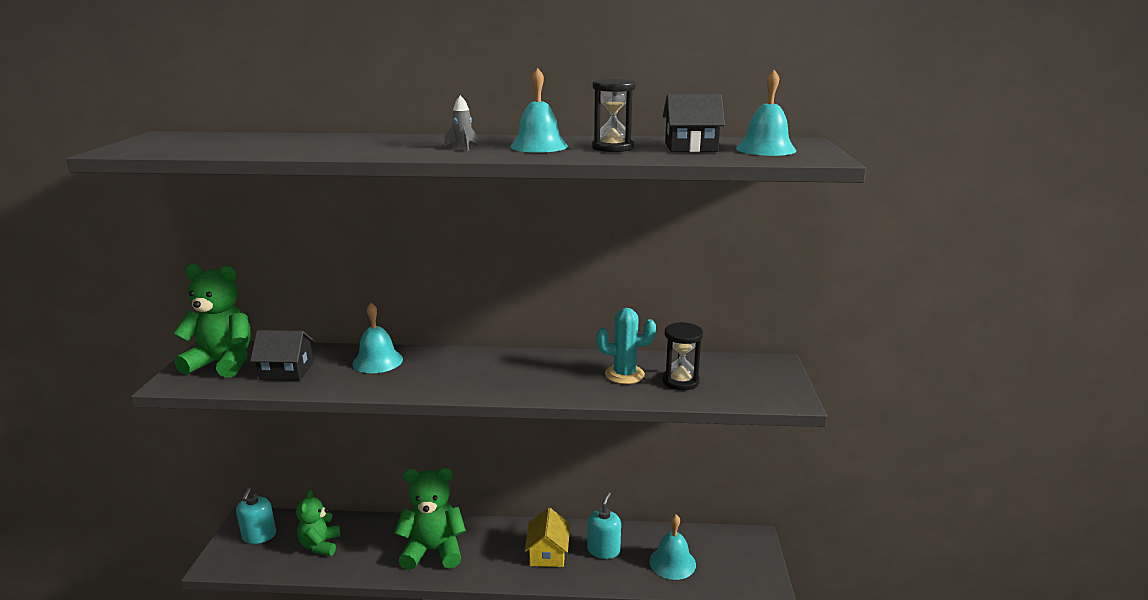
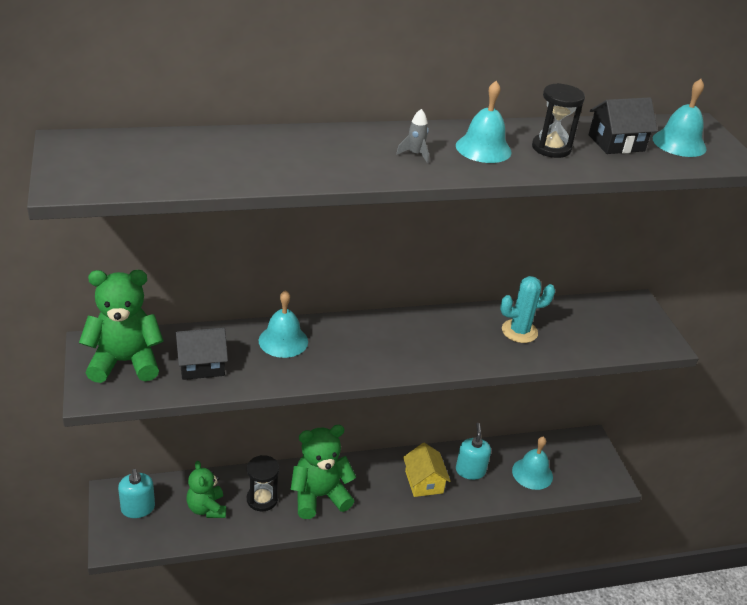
camera: 20 degrees left, 15 degrees up
(680, 381) = (570, 334): black hourglass -> black hourglass (262, 499)

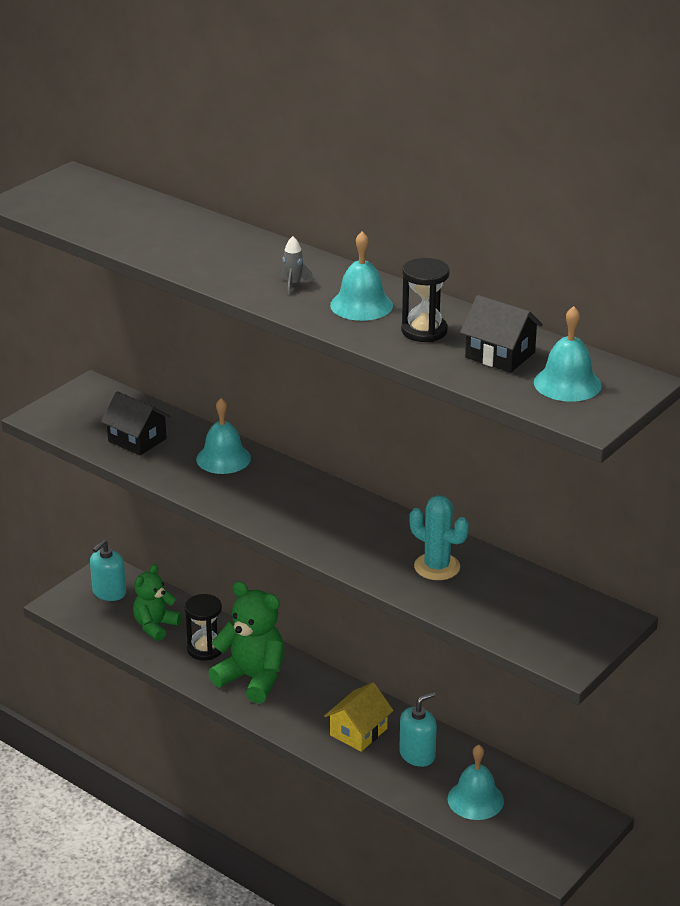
camera: 55 degrees right, 5 degrees down
(125, 362) = (92, 409): green teddy bear -> none

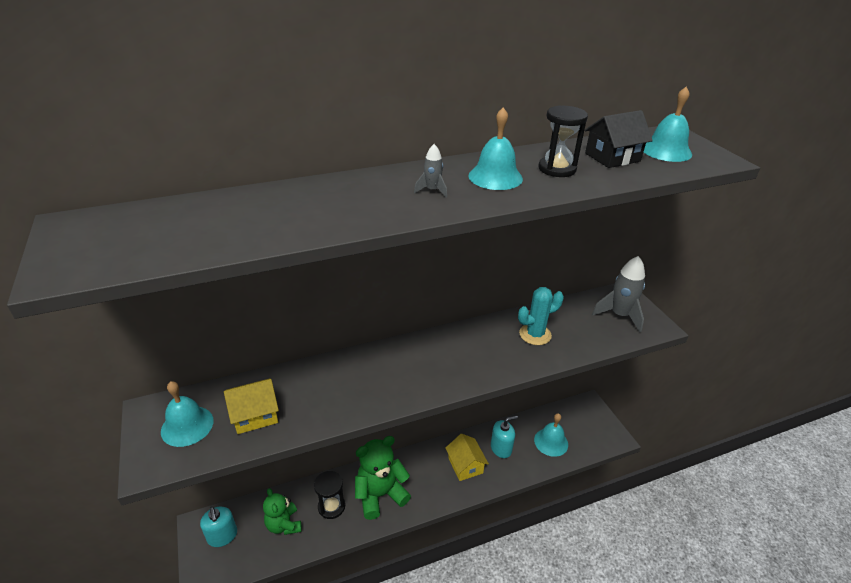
camera: 60 degrees left, 5 degrees up
(137, 440) = (255, 415): black house -> yellow house
(223, 458) = (329, 377): turquoise bell -> turquoise bell (187, 426)
(417, 754) = (501, 448): turquoise soap dispenser -> turquoise soap dispenser turned 75 degrees clockwise
(556, 624) = (619, 315): none -> grey rocket

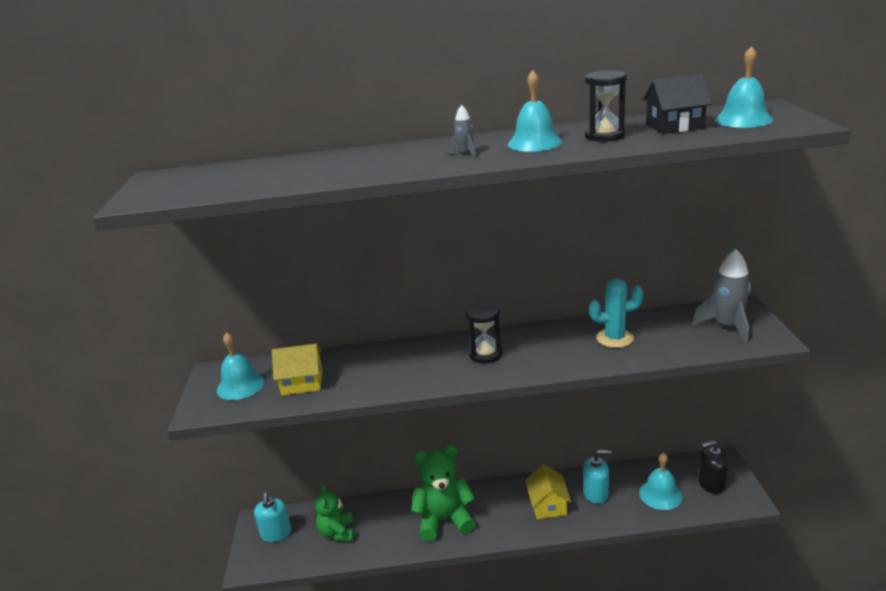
camera: 20 degrees right, 10 degrees down
(331, 506) = (390, 523): black hourglass -> black hourglass (485, 354)
(585, 426) = (711, 484): none -> black soap dispenser

